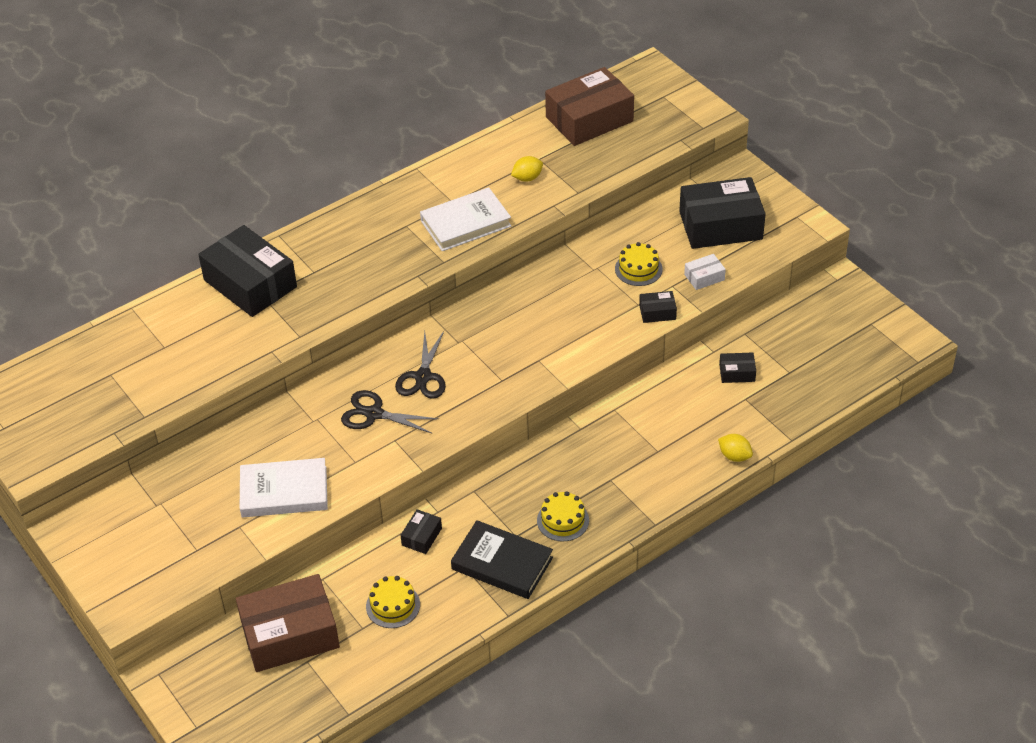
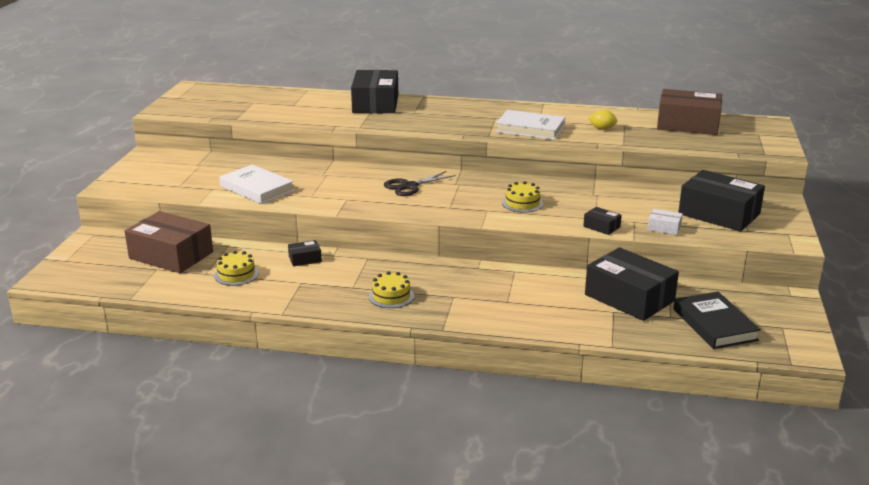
camera: 45 degrees right, 20 degrees down
(374, 414) = (356, 186): black scissors -> none
(502, 563) = (322, 293): black book -> black book (714, 325)
(638, 269) = (624, 206): yellow cake -> yellow cake (522, 203)
(734, 456) = (555, 331): yellow lemon -> none
(737, 373) = (629, 298): black box -> black box, size x2.29

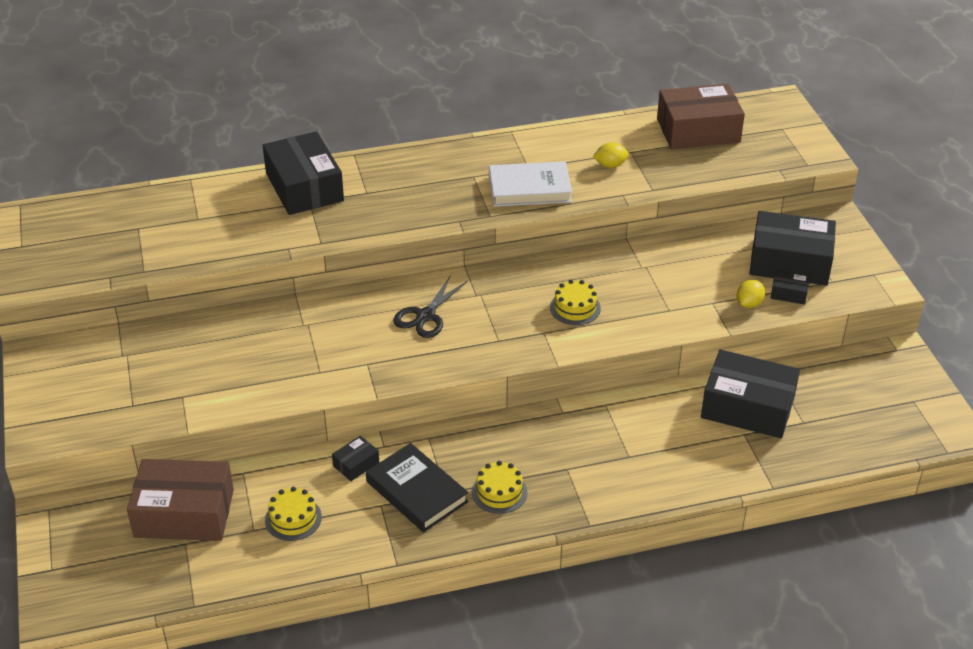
camera: 25 degrees left, 15 degrees up
(257, 189) = (240, 379): white book -> none
(601, 227) = (684, 322): black box -> black box (789, 293)
(664, 228) = (749, 304): white box -> yellow lemon
(714, 325) = (850, 420): black book -> black book (416, 492)

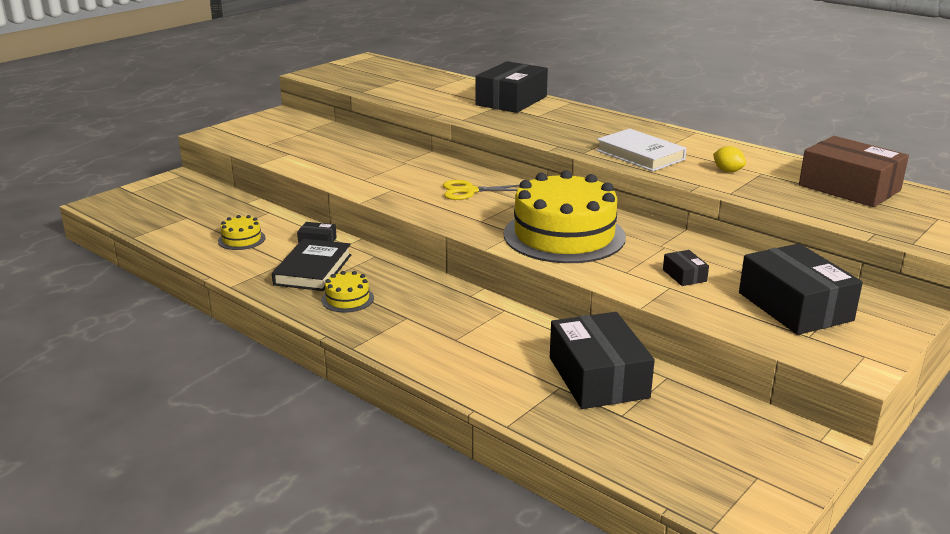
camera: 55 degrees right, 15 degrees down
(184, 513) = (213, 208): brown box -> none
(426, 316) = (469, 191): black scissors -> yellow scissors
(575, 308) = (564, 235): yellow cake -> yellow cake, size x2.40
(749, 304) = (698, 304): yellow lemon -> none
(789, 293) = (749, 319): black box -> black box (684, 275)

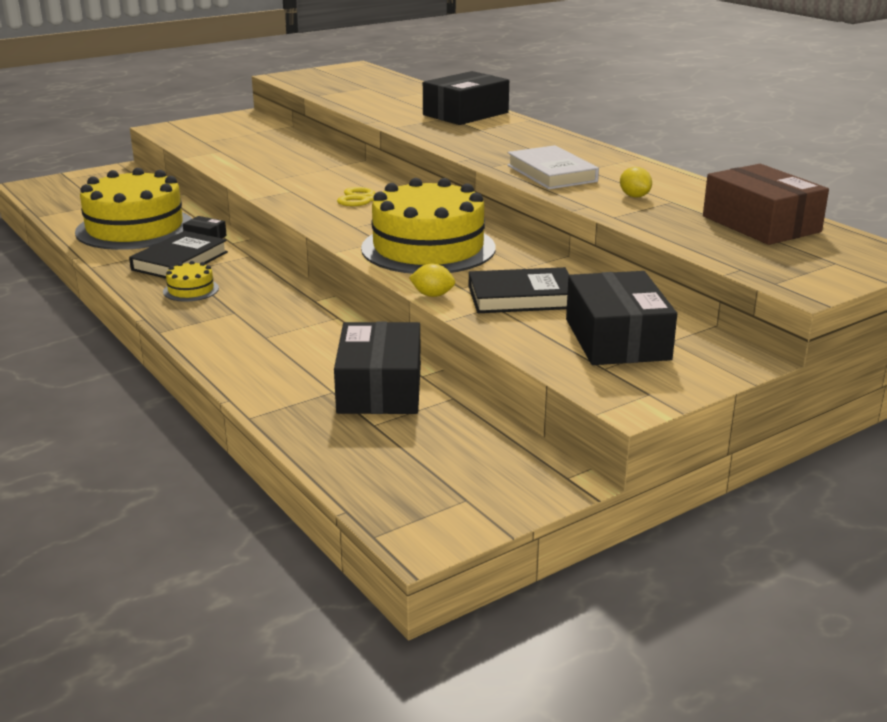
camera: 15 degrees right, 0 degrees up
(241, 239) = (135, 228): yellow cake -> yellow cake, size x2.40
(608, 283) = (432, 295): none -> yellow lemon
(684, 275) = (522, 297): black box -> black book

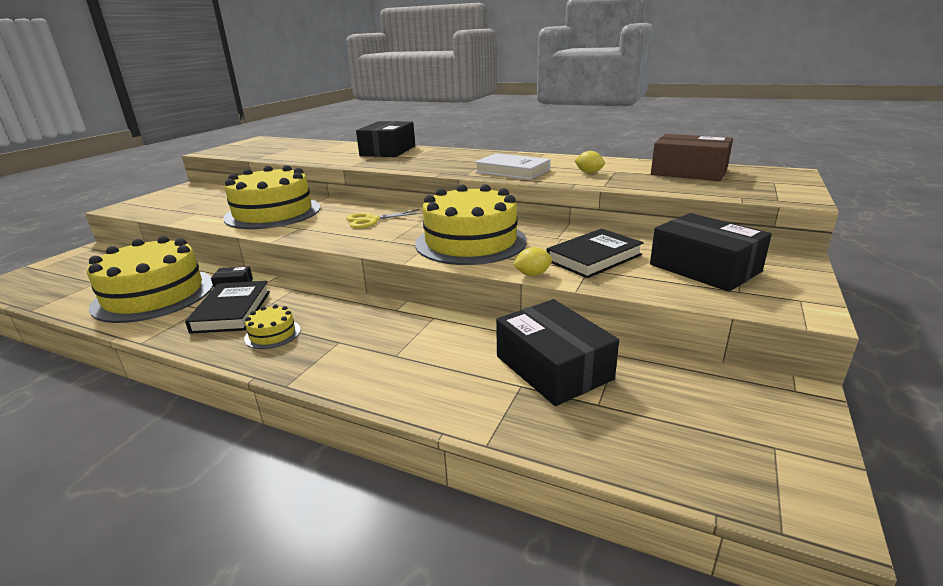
camera: 30 degrees left, 0 degrees up
(287, 167) = (273, 213): none -> yellow cake

